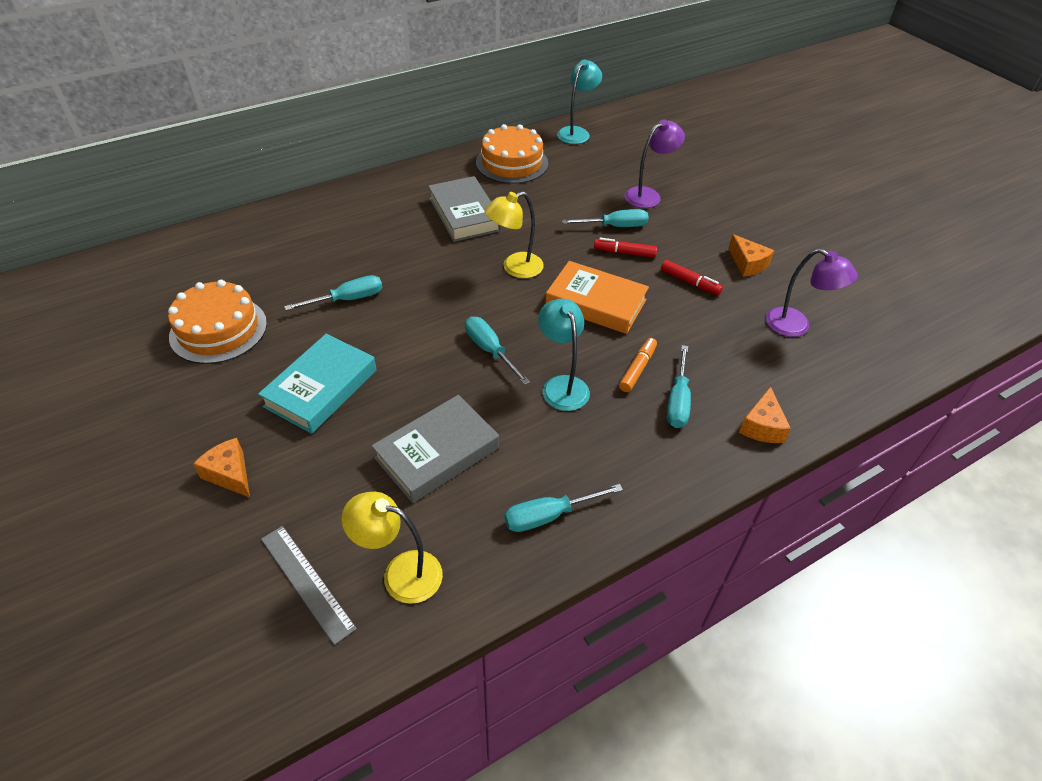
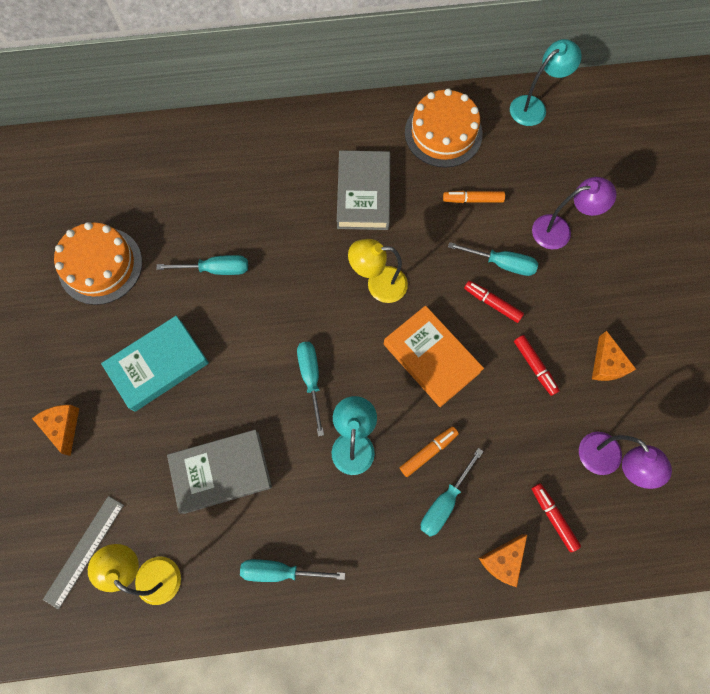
camera: 25 degrees right, 25 degrees up
(306, 582) = (84, 551): grey ruler -> grey ruler turned 45 degrees clockwise
(563, 195) = (473, 200): none -> orange marker
(782, 379) = (553, 517): none -> red marker

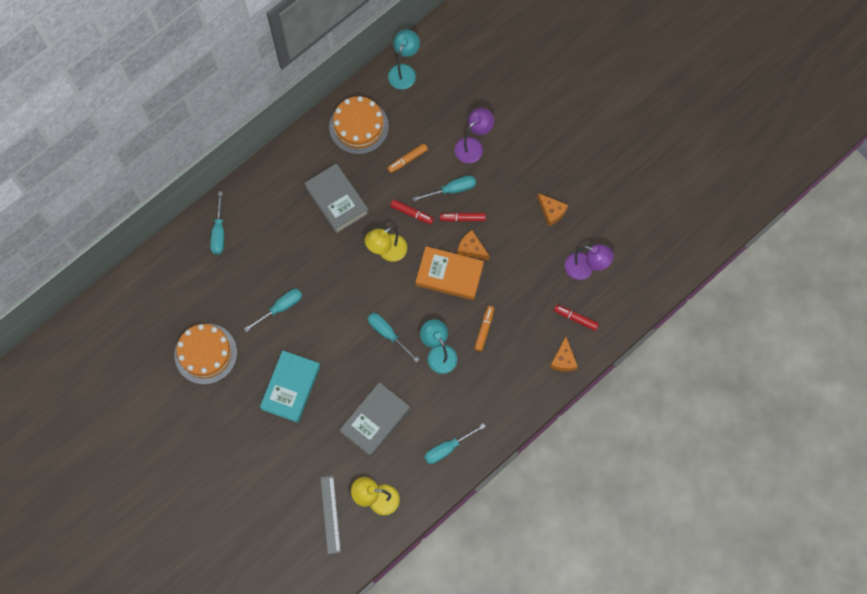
camera: 35 degrees left, 0 degrees up
(63, 427) = (262, 460): orange cheese -> orange cheese (471, 249)
(444, 502) = (511, 350): turquoise screwdriver -> turquoise screwdriver (219, 232)
(534, 366) = (511, 240): red marker -> red marker (411, 213)

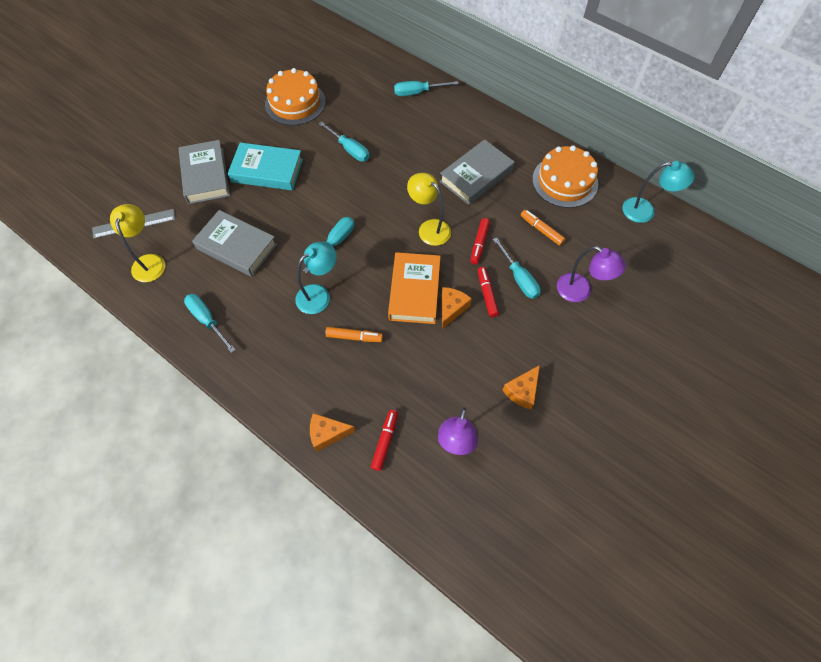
camera: 80 degrees right, 10 degrees down
(285, 446) = (206, 176): none -> grey book

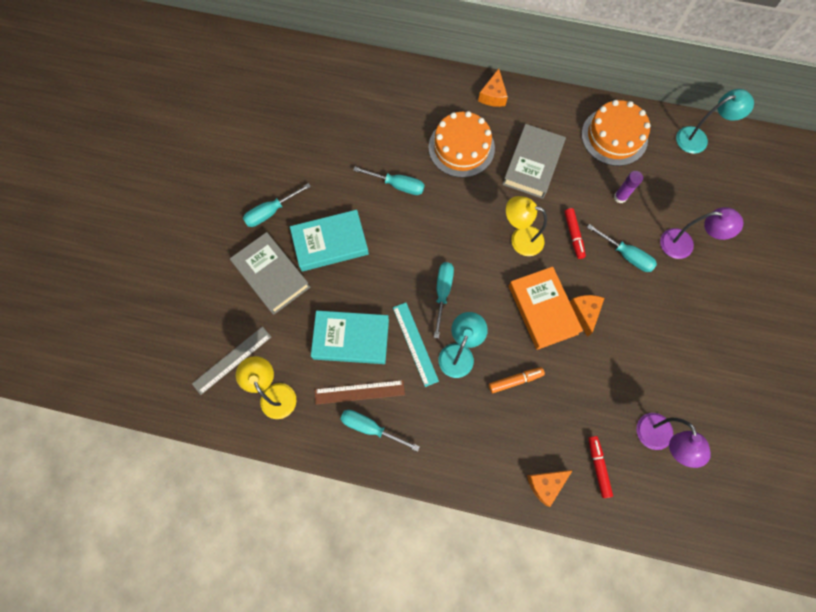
camera: 25 degrees left, 10 degrees up
(216, 289) = (359, 392): none -> brown ruler
(237, 246) = (351, 339): grey book -> turquoise book
(287, 272) = (415, 343): none -> turquoise ruler
(295, 103) = (311, 154): orange cake -> orange cake (461, 148)
(417, 92) = (427, 93): turquoise screwdriver -> turquoise screwdriver (271, 212)
(487, 294) = (607, 284): red marker -> none
(522, 391) = (685, 363): orange cheese -> orange cheese (493, 95)
(541, 230) = (620, 197): orange marker -> purple glue stick

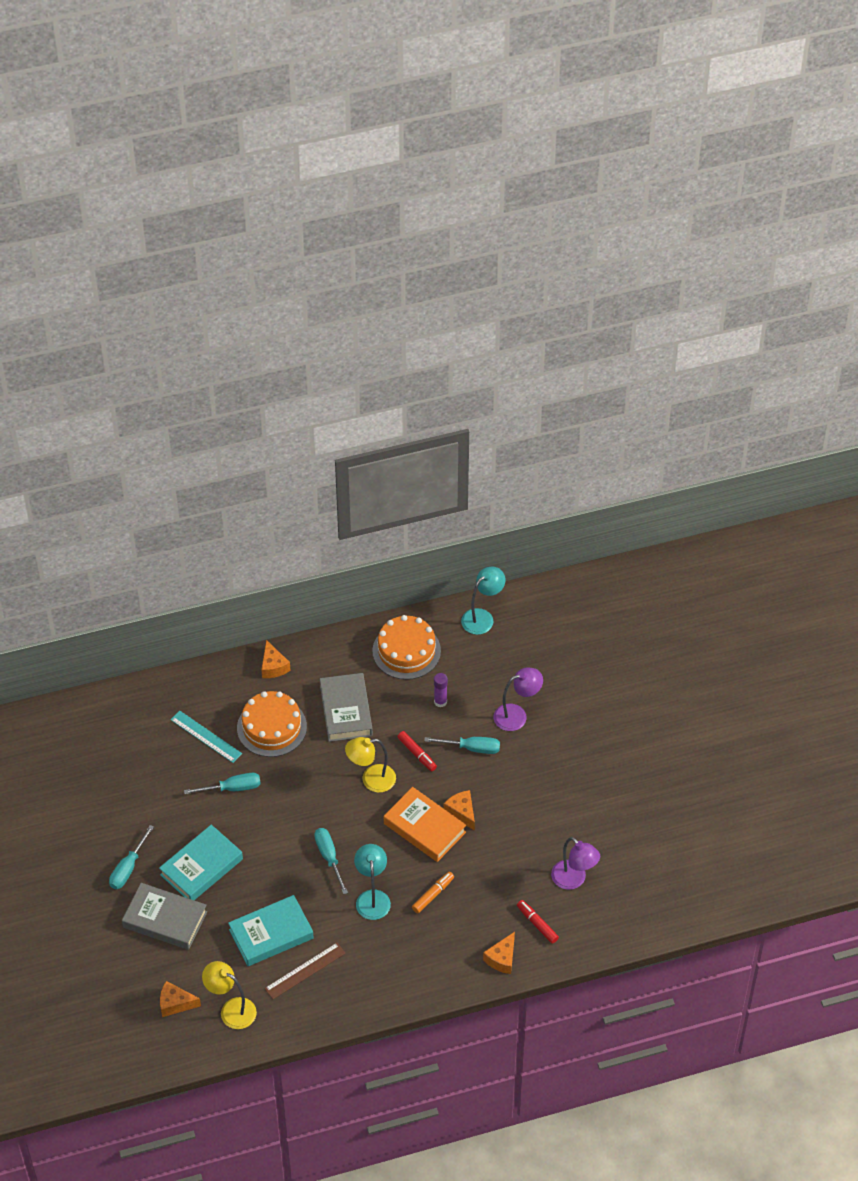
camera: 30 degrees left, 20 degrees down
(232, 360) = (175, 1003): grey ruler -> orange cheese
(370, 428) = (332, 992): turquoise screwdriver -> none
(415, 343) = (330, 909): turquoise ruler -> turquoise ruler (206, 736)

